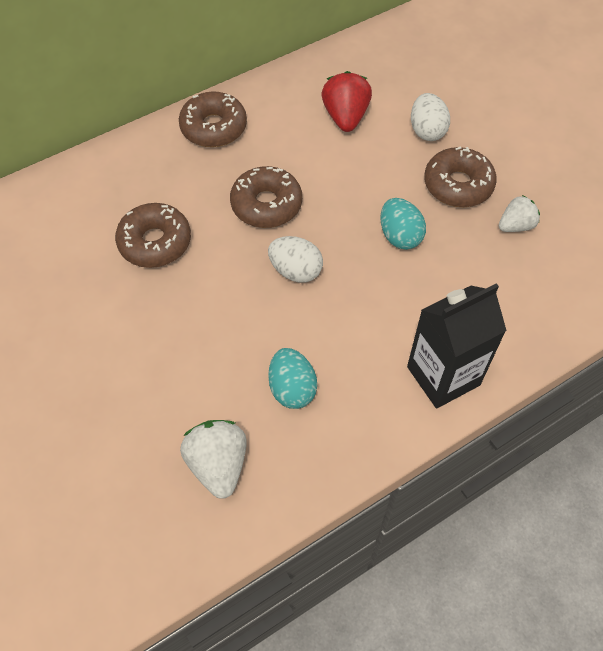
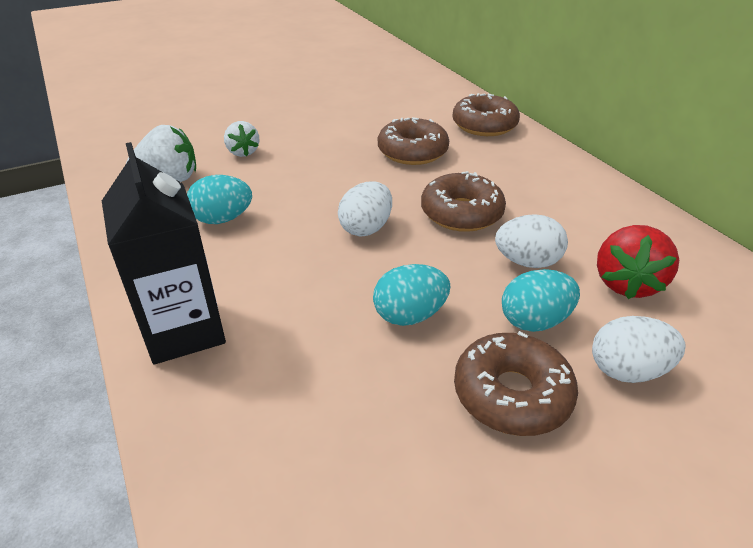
camera: 95 degrees right, 20 degrees down
(213, 127) = (573, 183): brown donut -> brown donut (484, 125)
(329, 167) = (527, 262): none -> white egg
(345, 117) = (626, 283): red strawberry -> red strawberry turned 105 degrees clockwise
(392, 169) = (534, 321): none -> turquoise egg
(515, 225) = (424, 463): white strawberry -> white strawberry (243, 152)

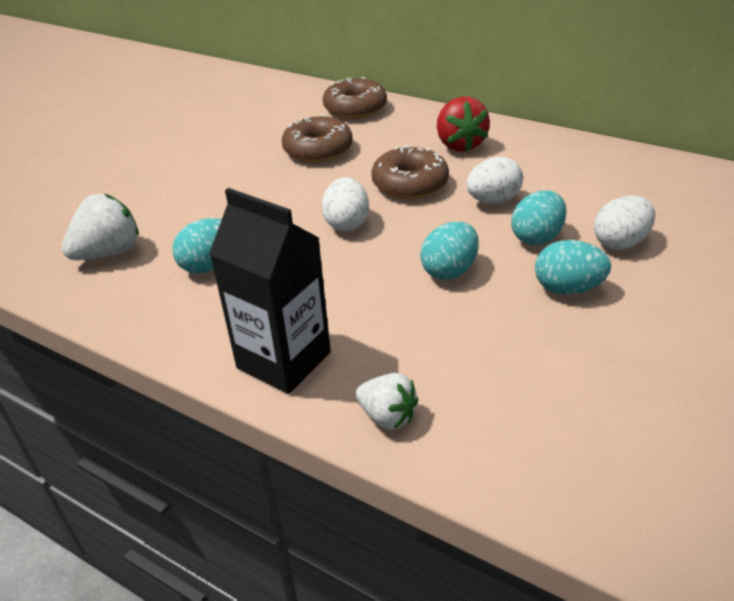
camera: 30 degrees left, 0 degrees up
(243, 152) = (156, 203): white strawberry -> white strawberry (387, 416)
(511, 394) = (567, 288): brown donut -> turquoise egg
(626, 283) = (569, 189): red strawberry -> red strawberry (459, 145)

